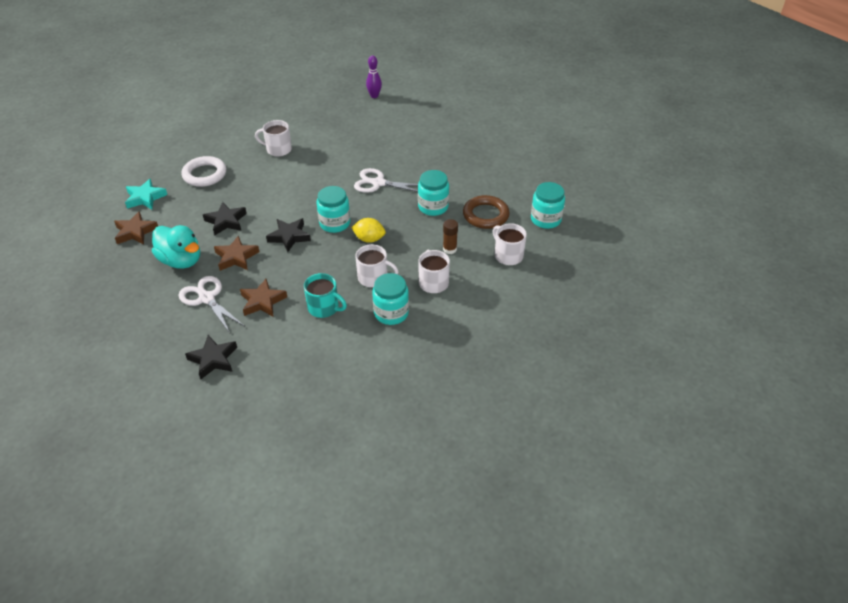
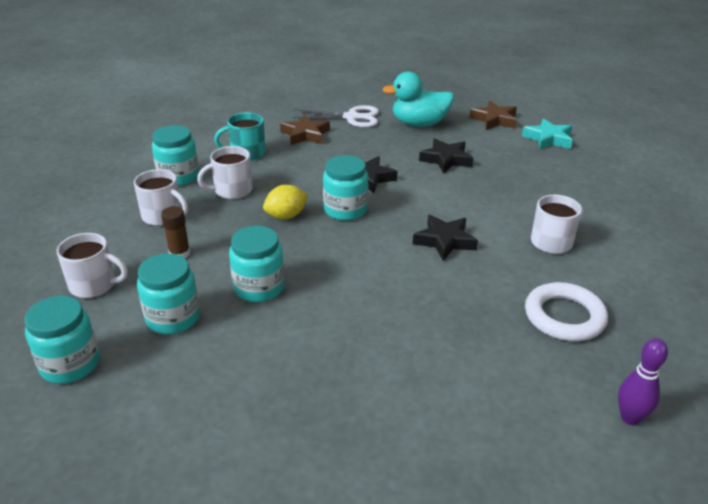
camera: 135 degrees right, 10 degrees down
(204, 174) = (553, 179): white ring -> white ring (564, 316)
(213, 359) = (283, 99): black star -> black star (444, 241)
(236, 257) = (382, 145): brown star -> none
(378, 183) = (370, 275): white scissors -> none
(485, 215) = (173, 318): brown ring -> turquoise jar

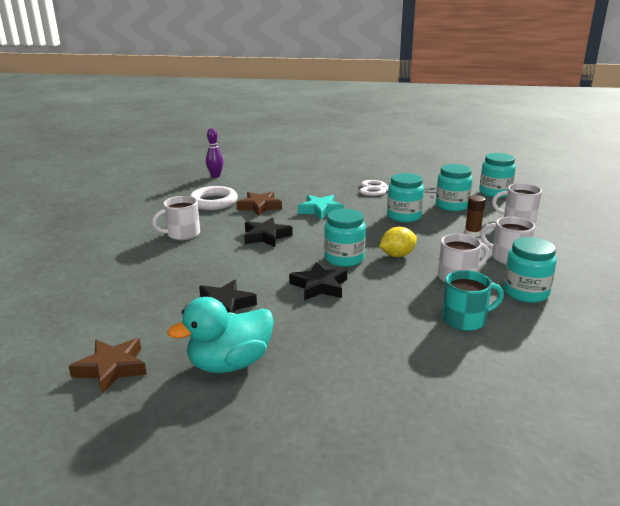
camera: 175 degrees left, 10 degrees down
(305, 134) = (397, 348): brown star -> brown star (259, 207)
(351, 117) = (330, 380): white scissors -> white scissors (383, 190)
(419, 124) = (230, 364): turquoise duck -> turquoise duck turned 150 degrees clockwise
(548, 139) = (72, 331): turquoise star -> turquoise star (320, 210)

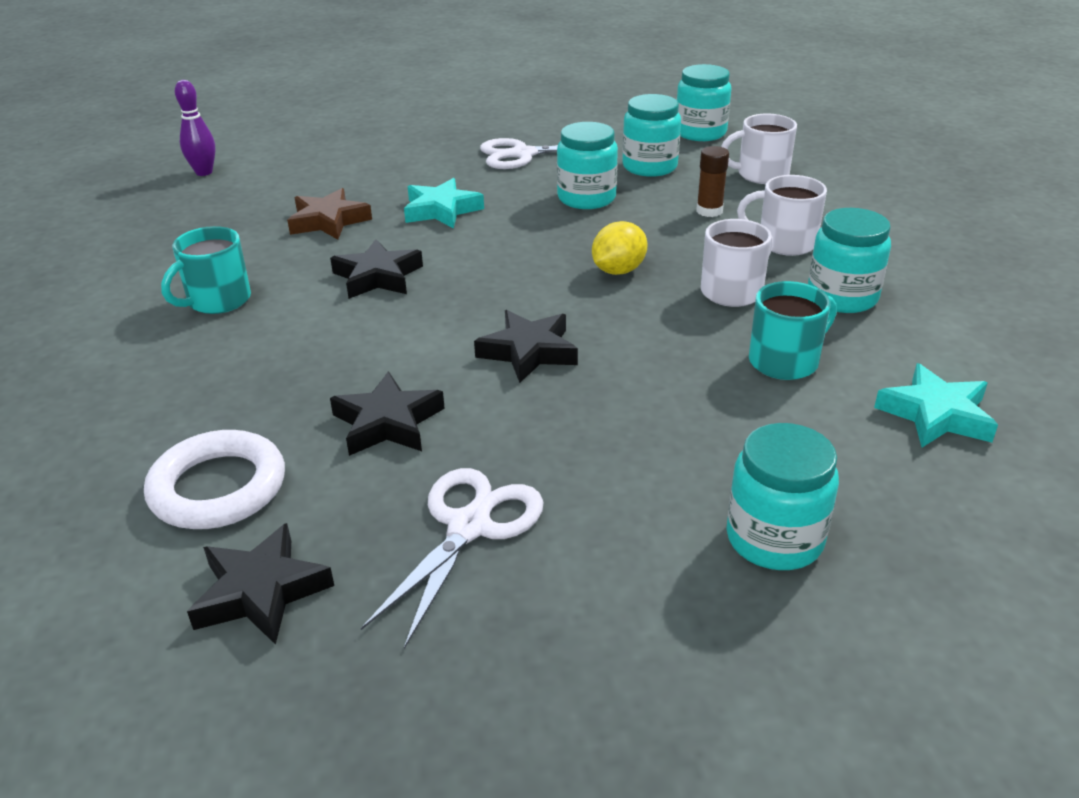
camera: 20 degrees left, 10 degrees up
(112, 368) = (261, 591): brown star -> black star
(182, 234) = (217, 300): white mug -> turquoise mug
(213, 202) = (235, 226): white ring -> white ring (218, 487)
(230, 364) = (469, 527): turquoise duck -> white scissors
(344, 258) = (538, 293): turquoise jar -> turquoise jar (774, 539)
(544, 369) = (936, 414): none -> turquoise star

